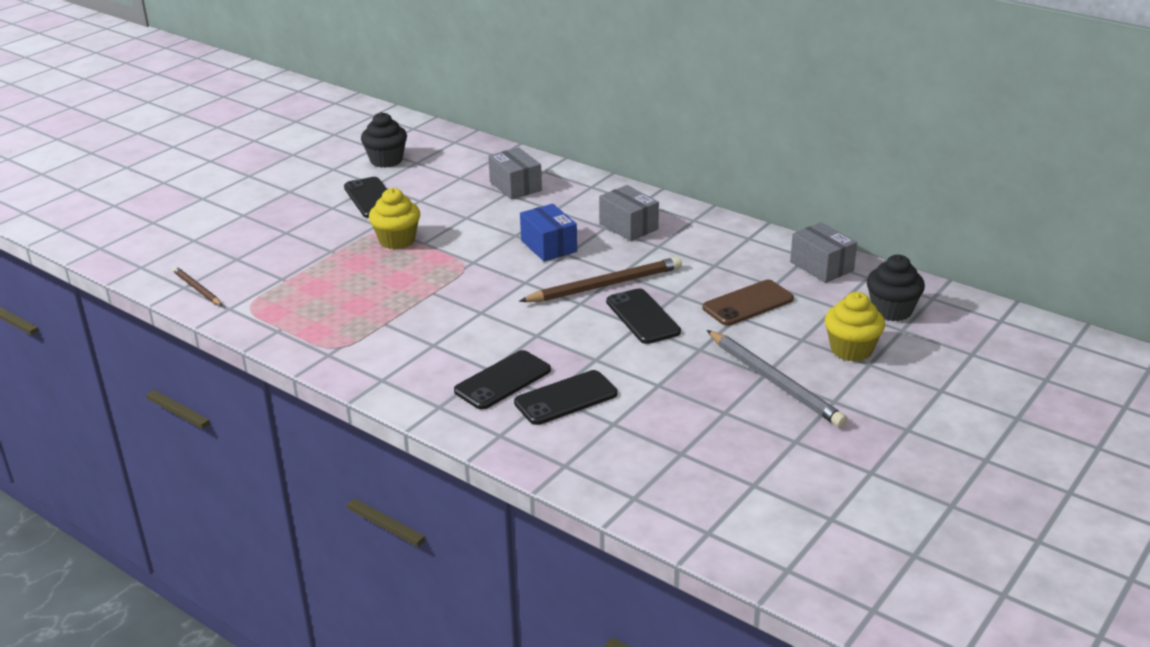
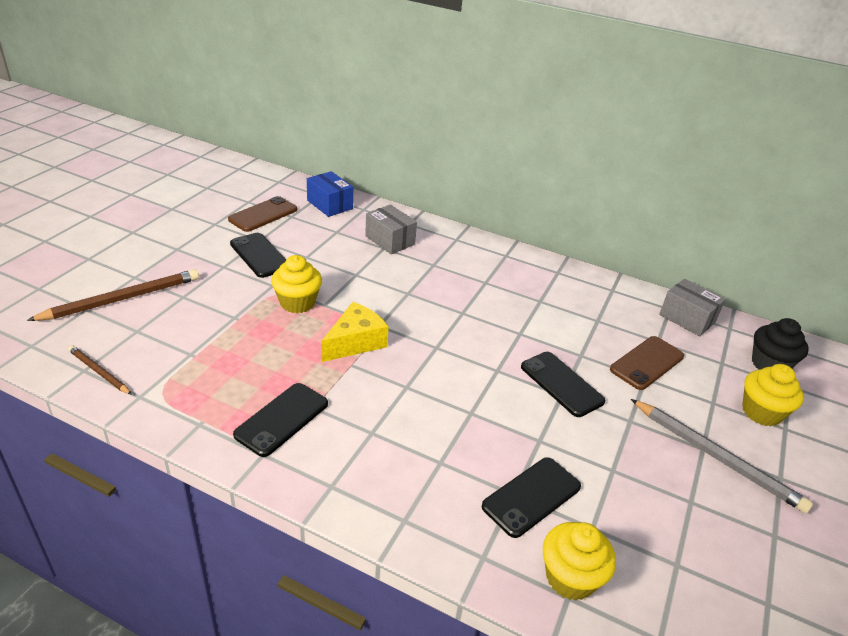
camera: 15 degrees left, 5 degrees up
(386, 160) = (263, 214): black cupcake -> brown phone
(444, 275) = (355, 342): none -> yellow cheese
(503, 380) = (459, 477): black phone -> black phone (282, 419)
(549, 246) = (443, 305): blue box -> blue box (330, 204)
(573, 453) = (570, 577): none -> yellow cupcake
(605, 285) = (511, 348): brown pencil -> brown pencil (122, 299)
(628, 226) = (505, 281): grey box -> none

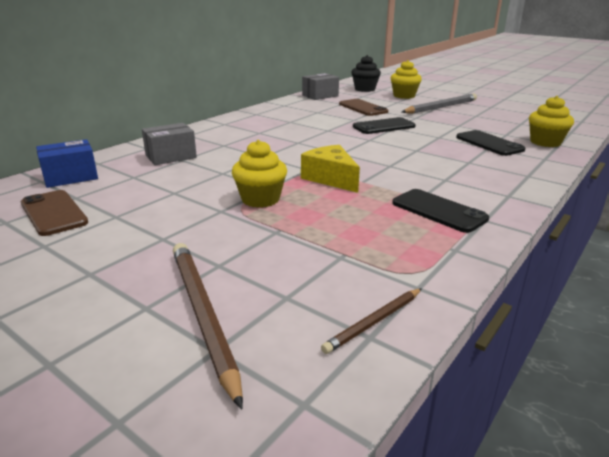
camera: 75 degrees left, 10 degrees down
(259, 255) = (153, 216): black phone -> none

